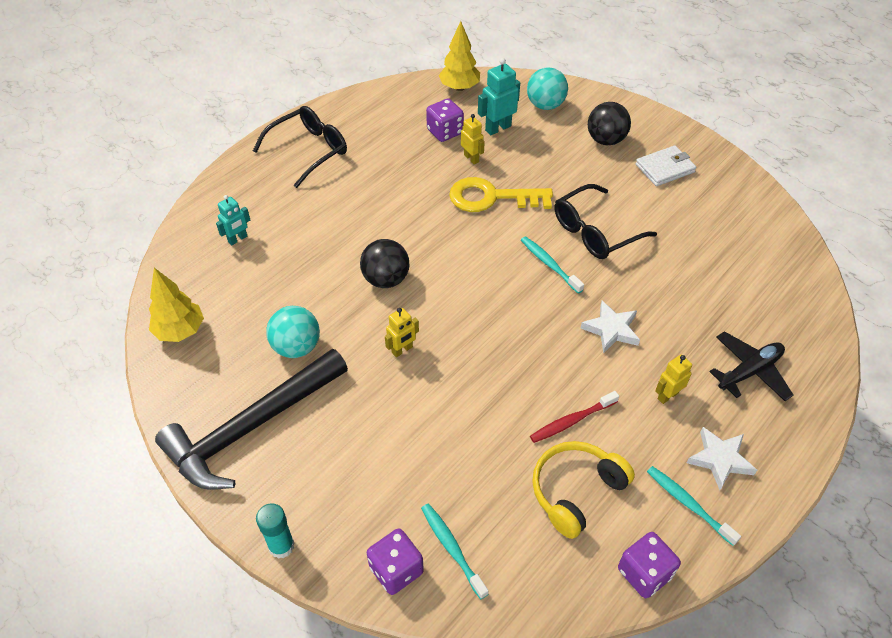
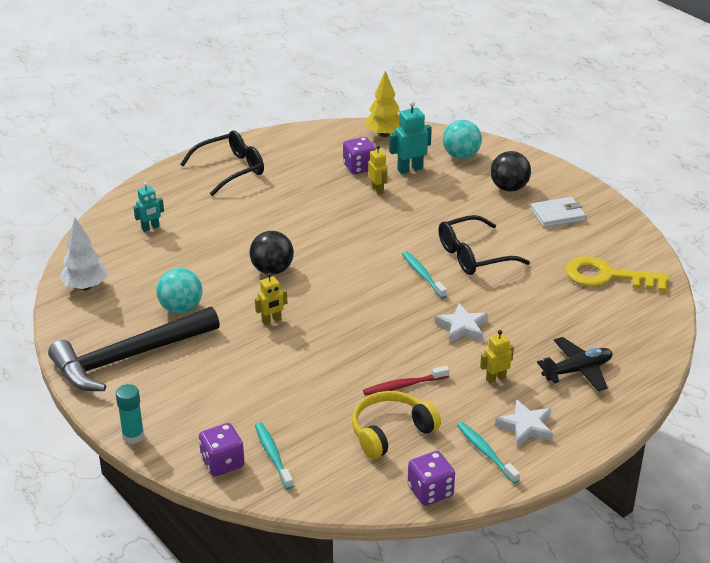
camera: 10 degrees right, 15 degrees down
(180, 331) = (85, 286): yellow tree -> white tree
(492, 197) = (387, 221): yellow key -> yellow key (608, 276)

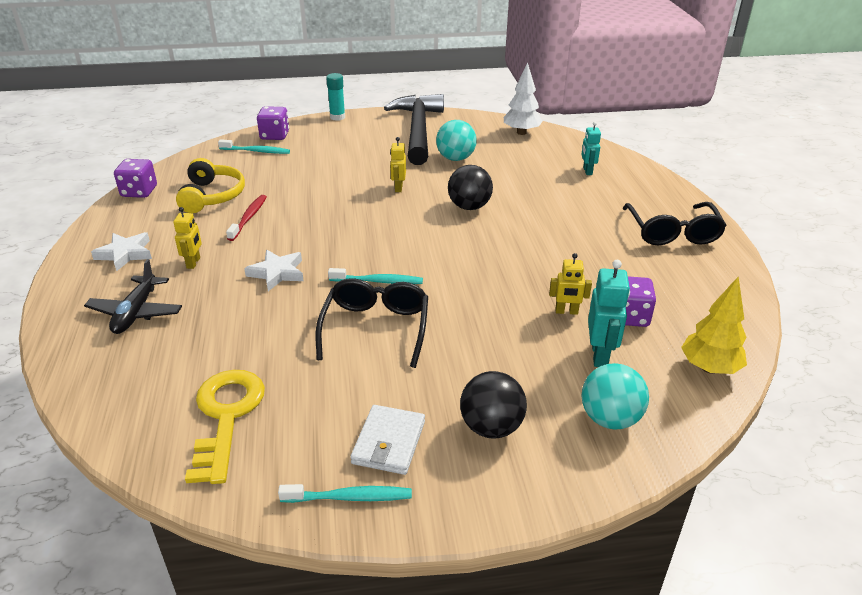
camera: 120 degrees right, 0 degrees up
(486, 452) = (132, 225): turquoise toothbrush -> turquoise toothbrush (349, 497)
(608, 276) = (226, 417): yellow key -> yellow key turned 45 degrees counterclockwise

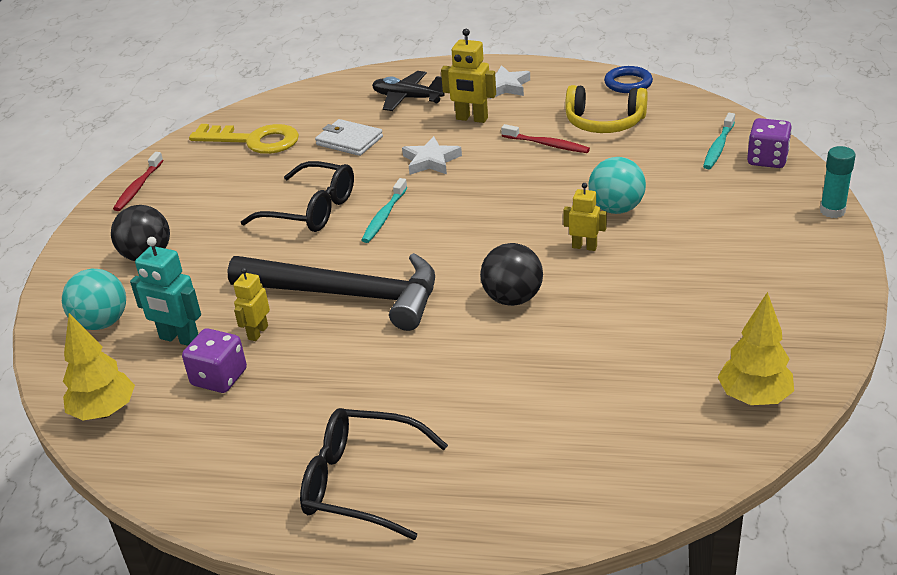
camera: 110 degrees right, 0 degrees up
(139, 192) = (628, 83): purple dice -> blue ring
(193, 263) = (471, 119): yellow robot -> yellow robot, size x1.53
(349, 497) = (138, 187): turquoise toothbrush -> red toothbrush
(389, 442) = (172, 206): white wallet -> white wallet (349, 141)
(418, 130) = (774, 283): black hammer -> black hammer (348, 295)
(455, 158) = (663, 307): turquoise ball -> turquoise ball (616, 209)
(521, 132) = (754, 398): white tree -> yellow tree
(587, 171) = (583, 443): turquoise robot -> none

